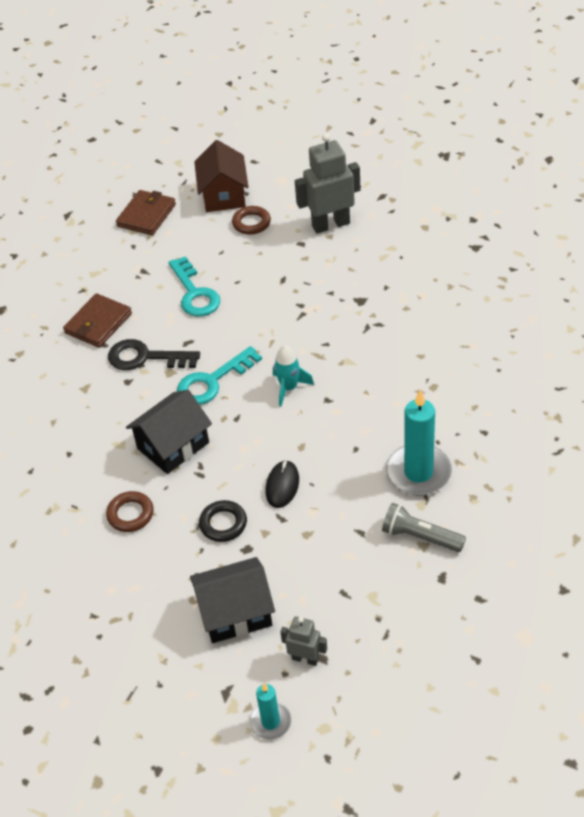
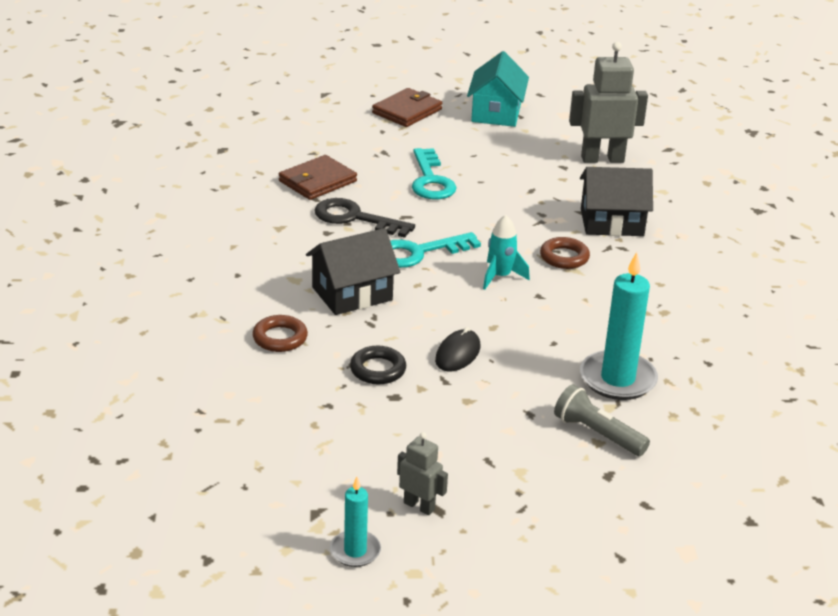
camera: 10 degrees right, 15 degrees down
(224, 195) = (496, 113): brown house -> turquoise house
(235, 612) = (357, 447): black house -> black house (612, 222)
(251, 223) = (516, 140): brown ring -> brown ring (564, 257)

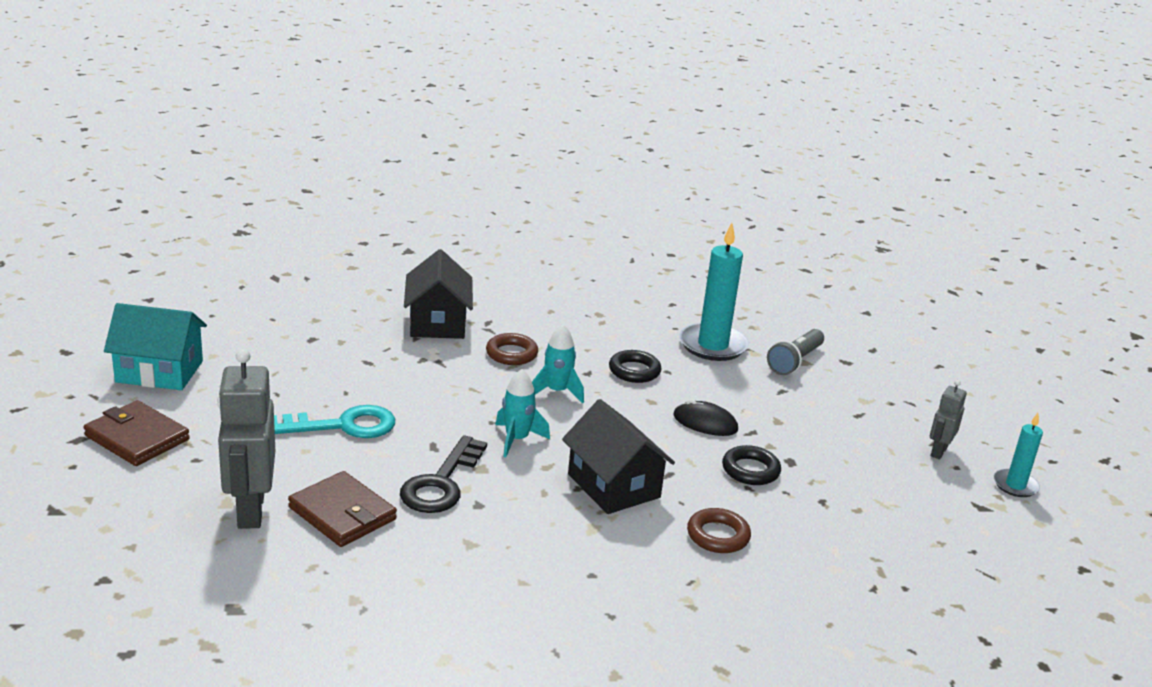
camera: 95 degrees left, 5 degrees down
(418, 253) = (516, 439): turquoise key -> turquoise rocket
(548, 322) = (634, 371): none -> black ring
(602, 159) = (295, 315): grey robot -> grey robot (250, 510)

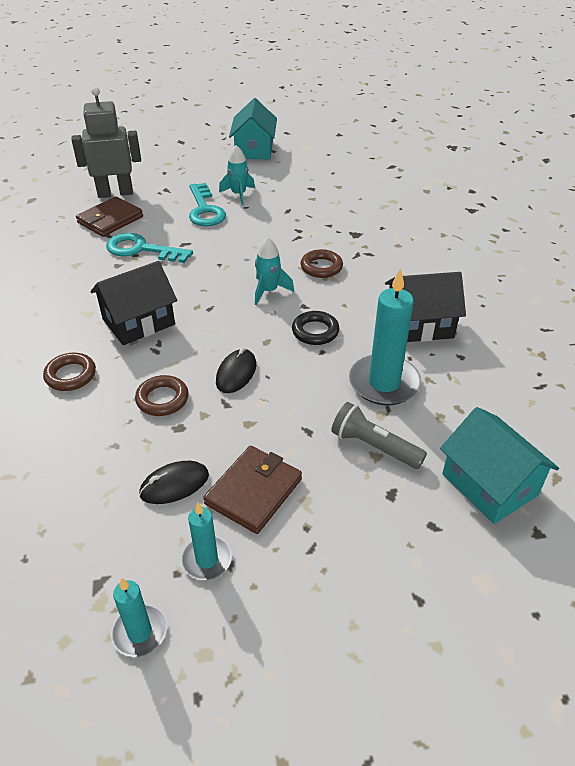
camera: 90 degrees right, 15 degrees up
(137, 438) = (184, 155): brown wallet -> brown wallet (254, 491)
(437, 323) = (356, 232): black house -> black house (419, 325)
(441, 483) = (141, 249): black key -> turquoise key
(516, 439) = (197, 276): turquoise rocket -> turquoise rocket (239, 195)
(750, 470) = (162, 399): black ring -> brown ring
(825, 321) = (489, 484): none -> turquoise house
(864, 465) = (174, 484): none -> black mouse
(938, 451) = (207, 559): grey robot -> turquoise candle

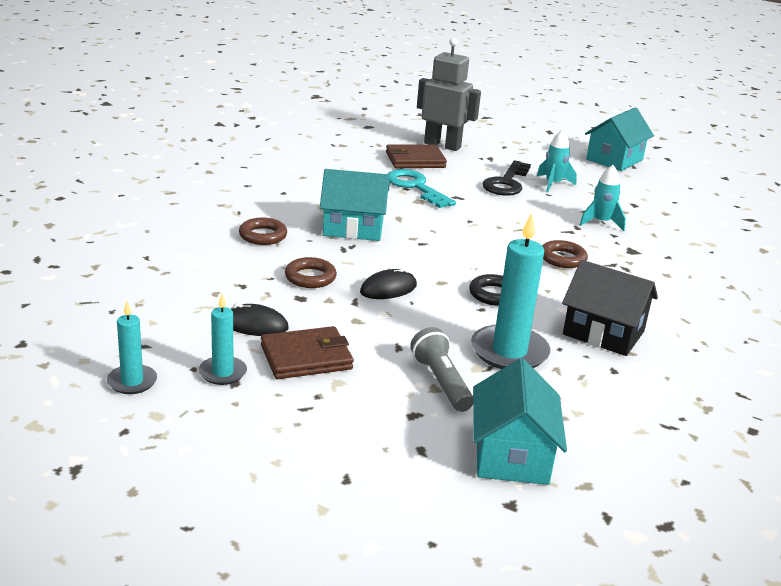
camera: 35 degrees right, 15 degrees down
(138, 322) = (353, 228): black house -> turquoise house
(205, 210) = (506, 183): turquoise key -> black key
(269, 291) = (489, 254): turquoise rocket -> turquoise rocket (601, 223)

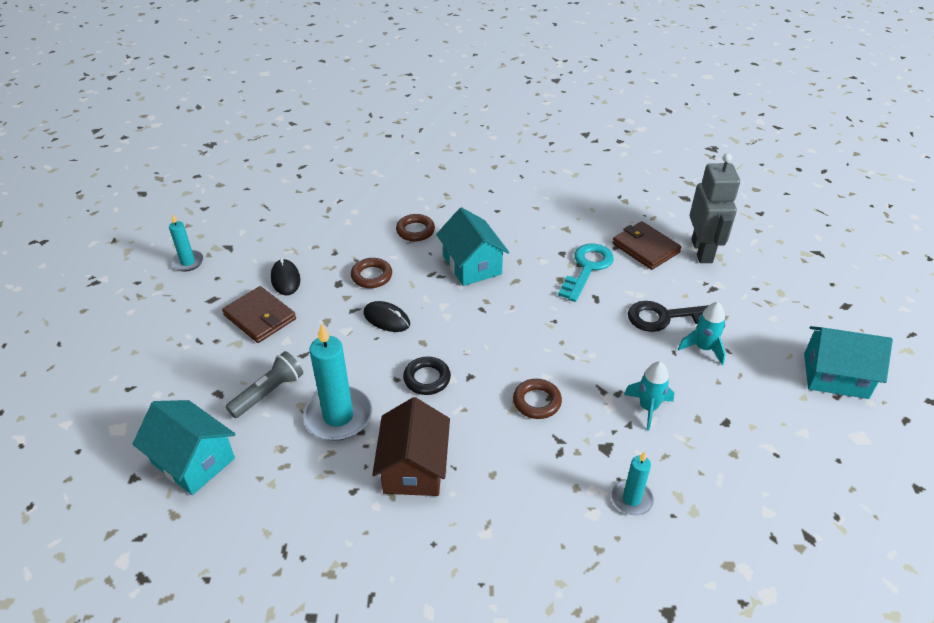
camera: 65 degrees right, 15 degrees up
(222, 373) = (218, 291): turquoise candle -> turquoise candle (631, 499)
(511, 455) = (193, 460): turquoise house -> turquoise house turned 60 degrees clockwise
(603, 333) = (414, 467): black house -> brown house

